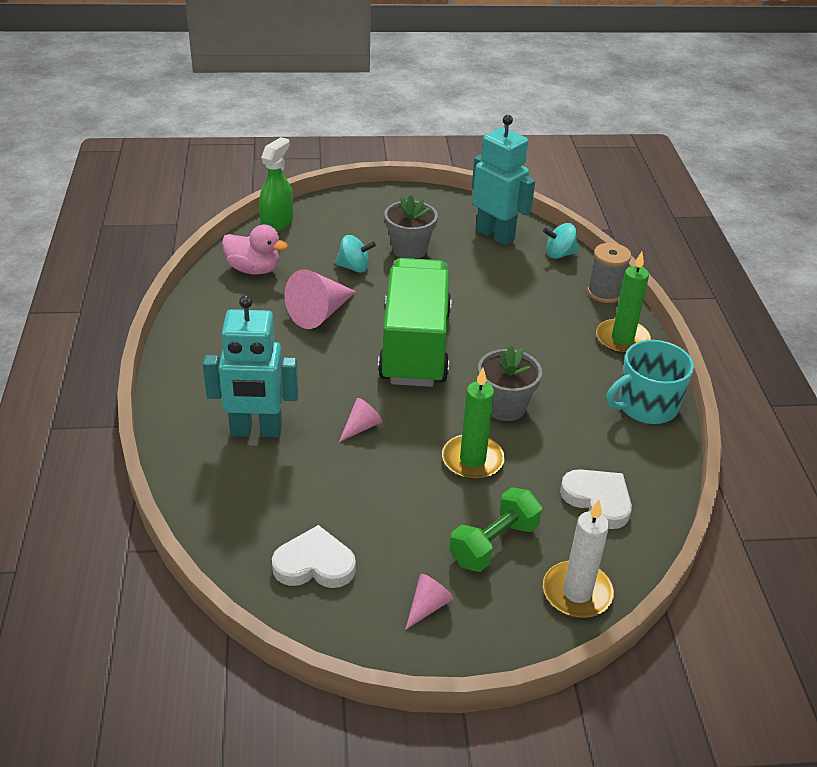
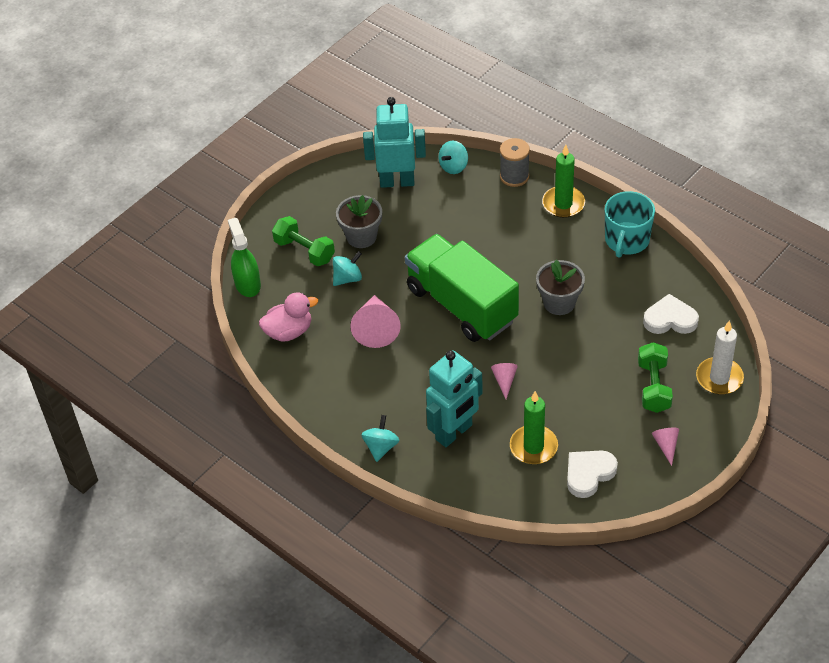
camera: 40 degrees left, 10 degrees up
(184, 394) = (381, 447): none -> turquoise spinning top
(351, 230) = (304, 251): none -> green dumbbell
(472, 460) = (585, 349): green candle -> green candle (533, 447)

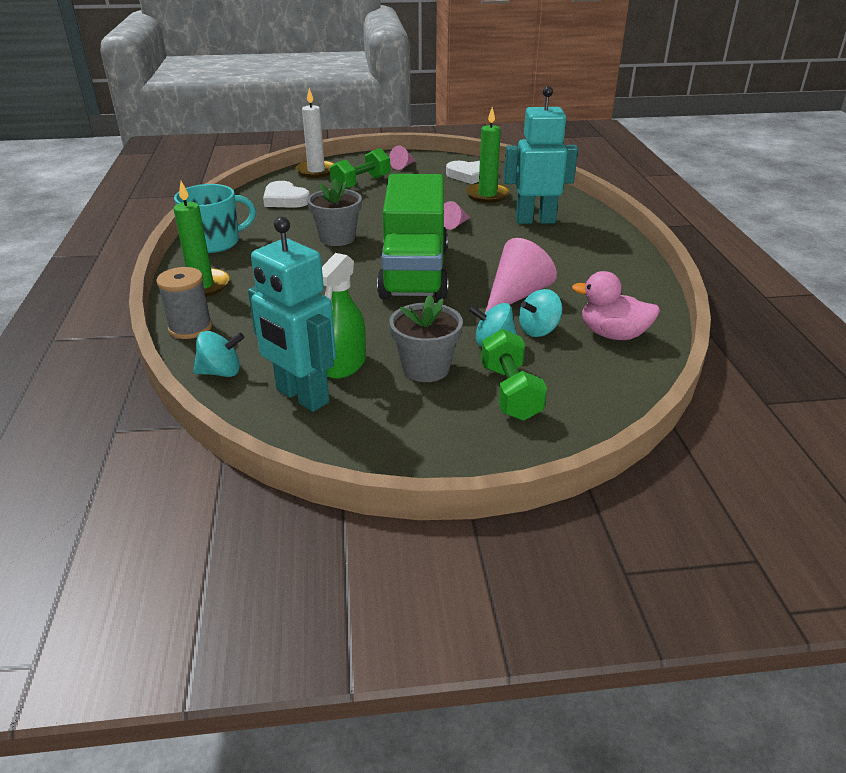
camera: 140 degrees left, 15 degrees down
(247, 284) = (621, 399): green spray bottle -> green spray bottle (344, 365)
(381, 447) = (606, 237): turquoise spinning top -> turquoise spinning top (538, 330)

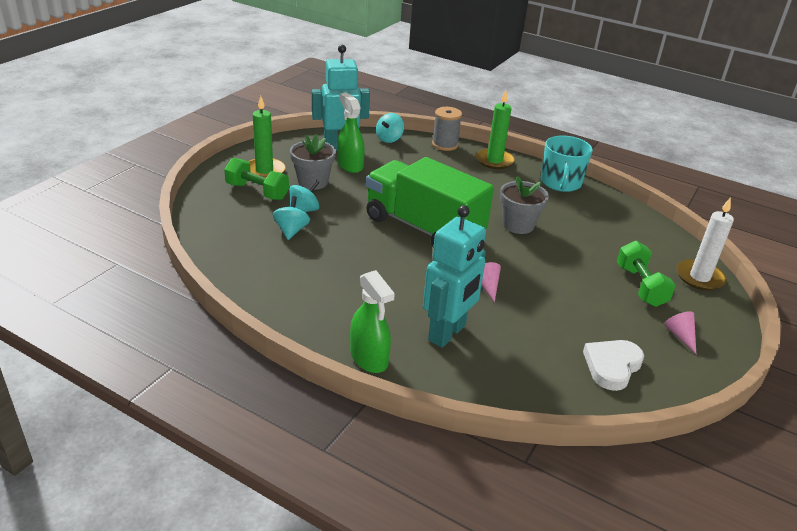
camera: 125 degrees right, 0 degrees up
(285, 199) = (628, 235): white heart -> none
(487, 195) = (540, 343): green candle -> green candle (264, 171)
(516, 295) = (340, 247): pink cone -> none
(610, 233) = (369, 358): none -> green spray bottle
(613, 334) = (246, 251): pink duck -> none

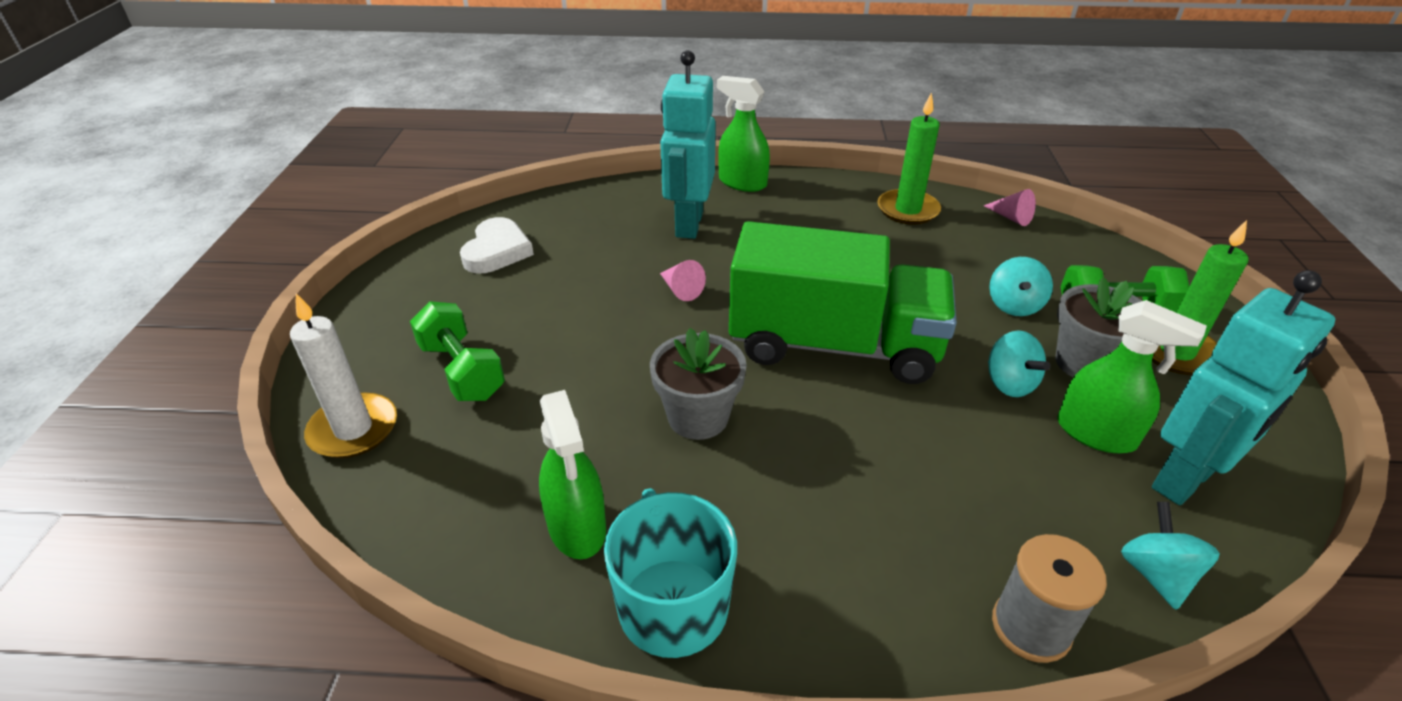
camera: 155 degrees right, 5 degrees up
(291, 231) = (981, 270): turquoise spinning top -> turquoise spinning top (1009, 383)
(494, 161) = (870, 618): green candle -> green candle (907, 210)
(590, 210) = (577, 527): none -> green spray bottle
(680, 336) = (407, 313): pink cone -> pink cone (1011, 217)

